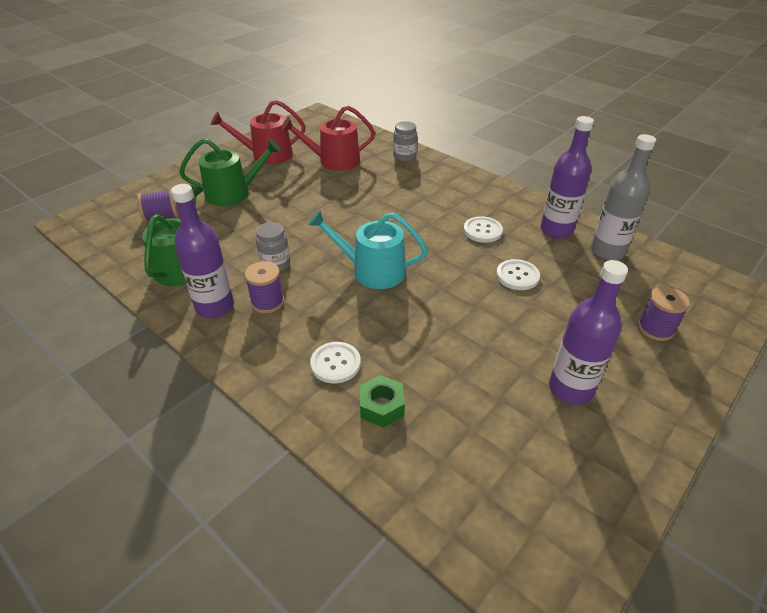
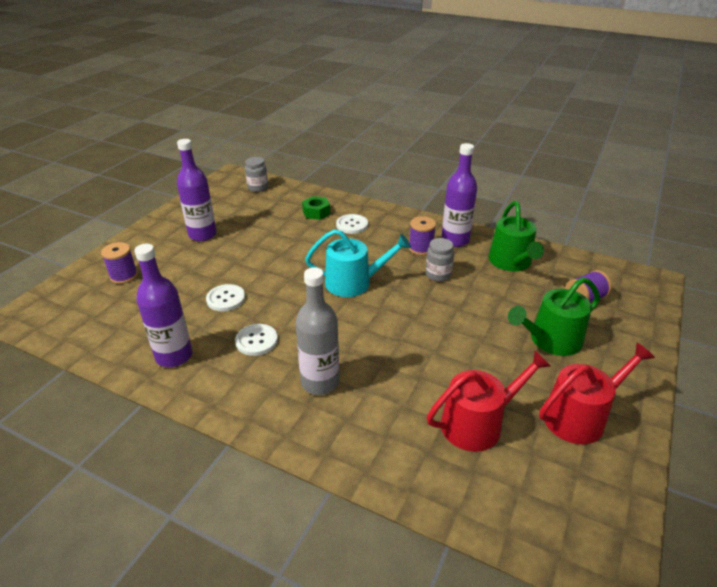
camera: 165 degrees right, 5 degrees down
(404, 157) = (380, 457): grey jar -> grey jar (257, 187)
(607, 251) = (128, 339): grey bottle -> grey bottle (320, 382)

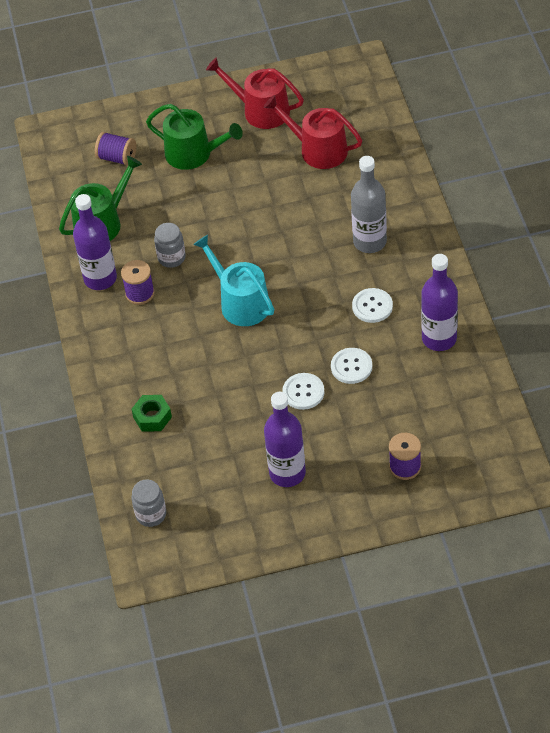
camera: 125 degrees left, 15 degrees up
(352, 225) = (148, 370): white button -> white button (303, 392)

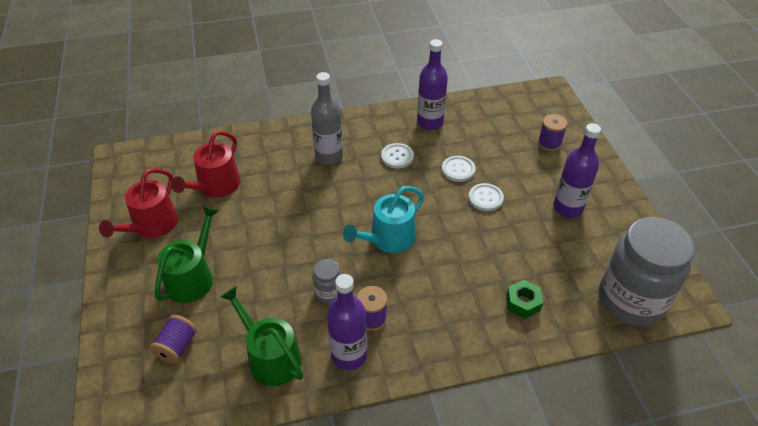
camera: 95 degrees left, 5 degrees down
(151, 514) = (630, 300): grey jar -> grey jar, size x2.35

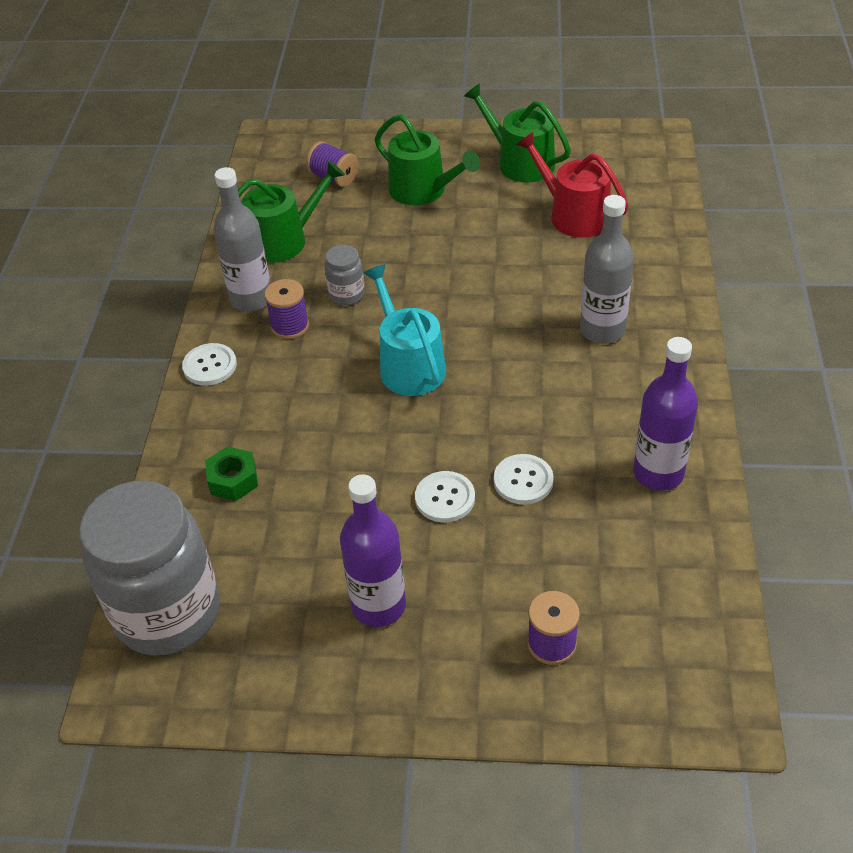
camera: 110 degrees right, 0 degrees up
(151, 225) = (520, 162): red watering can -> green watering can
(349, 355) = (251, 299): purple bottle -> grey bottle
(397, 156) = (579, 409): white button -> white button (210, 366)

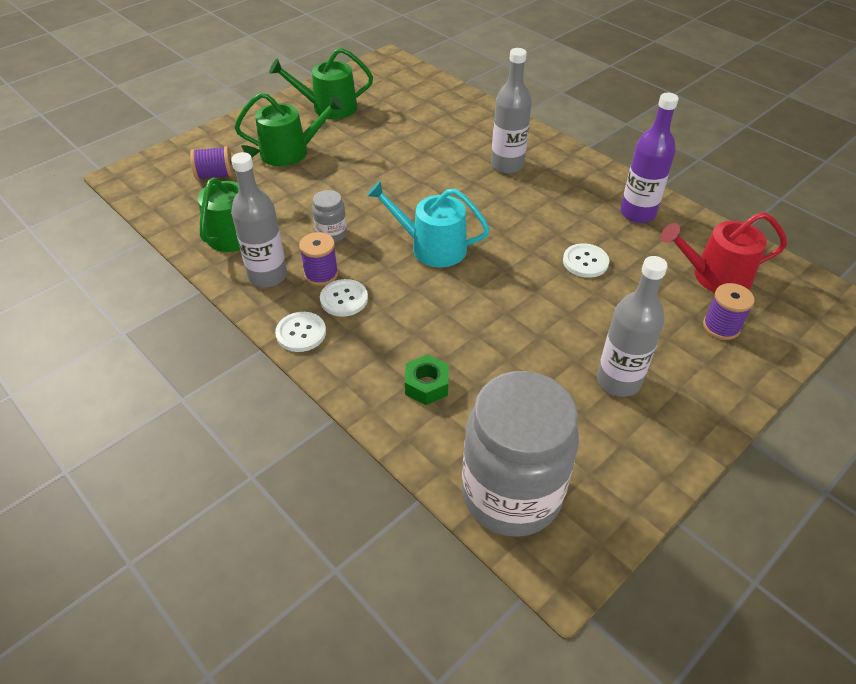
camera: 50 degrees left, 0 degrees up
(378, 606) = (618, 381): purple bottle -> grey bottle
(445, 498) = (562, 300): white button -> white button (344, 299)
(573, 215) = (402, 118): red watering can -> red watering can (715, 276)

